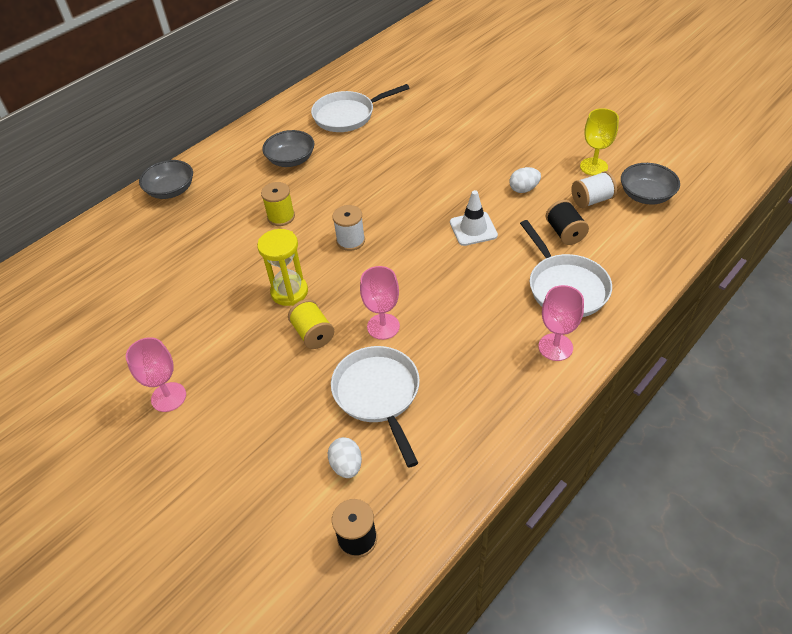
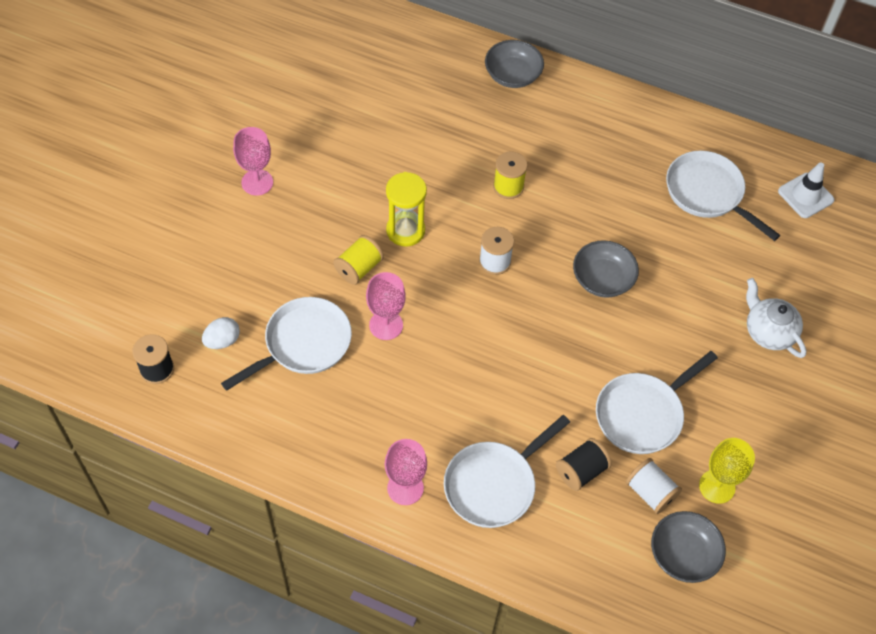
camera: 65 degrees right, 10 degrees up
(291, 160) = (603, 164): grey bowl -> grey bowl (602, 279)
(473, 229) = (554, 374): white traffic cone -> white traffic cone (805, 195)
(476, 115) = (768, 332): none -> white teapot
(524, 189) = (643, 414): white egg -> white pan

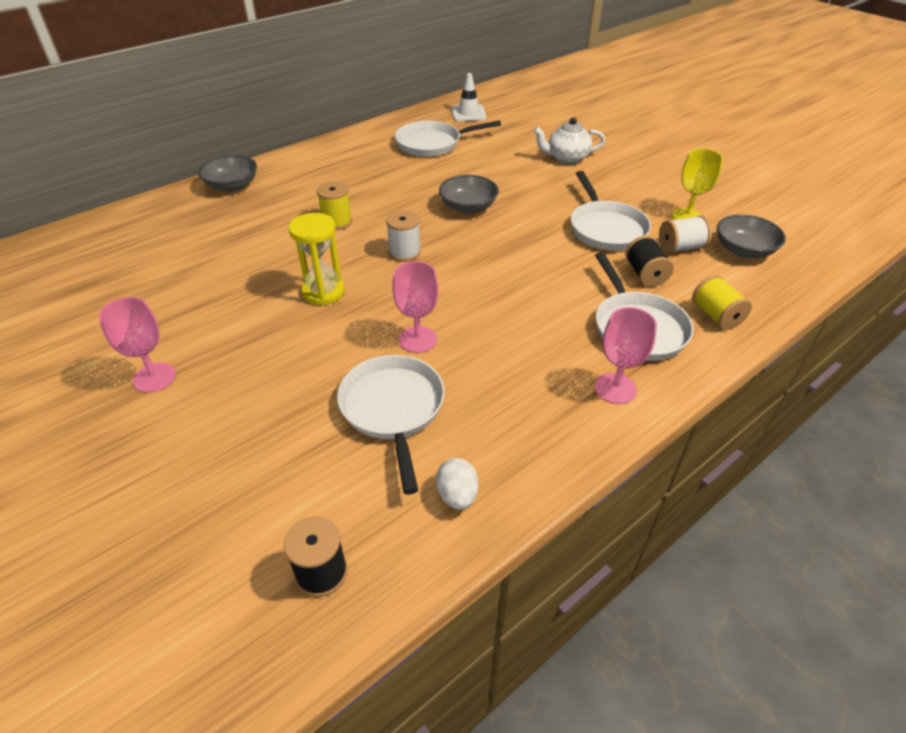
camera: 60 degrees left, 15 degrees down
(222, 341) = (333, 483): white egg -> white egg (457, 495)
(359, 268) = (337, 336): yellow spool -> yellow spool (716, 316)

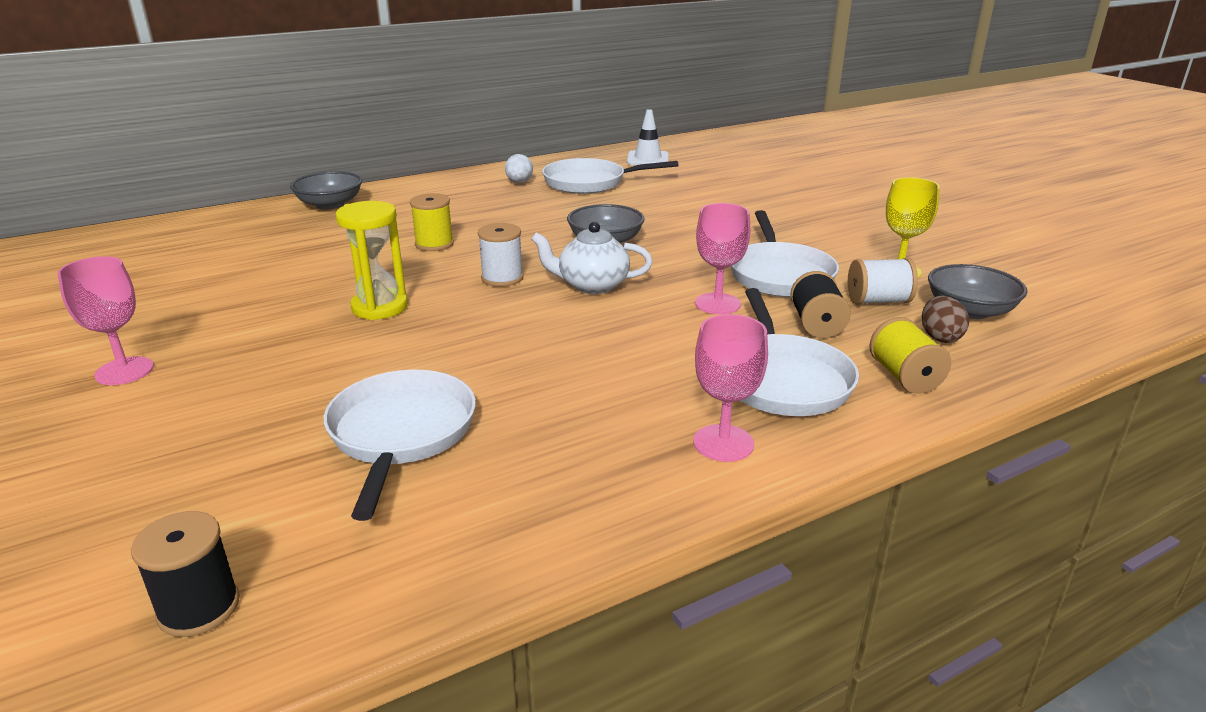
camera: 10 degrees right, 15 degrees down
(418, 339) = (473, 364): pink goblet -> pink goblet (717, 304)
(457, 495) = (437, 541): white egg -> white egg (519, 182)
(566, 158) = (755, 205): white teapot -> white teapot (592, 285)
(730, 277) = (939, 337): none -> brown egg

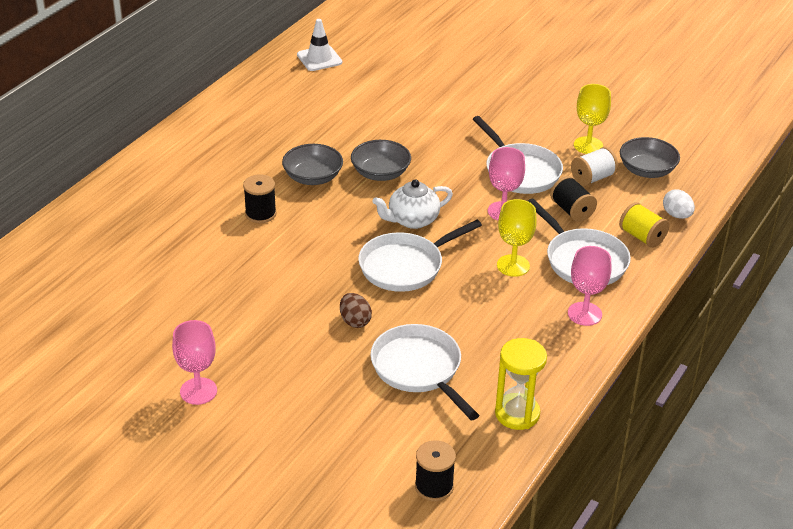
camera: 30 degrees left, 10 degrees up
(330, 204) = (120, 194): grey bowl -> grey bowl (313, 177)
(380, 307) = (295, 286): yellow hourglass -> yellow hourglass (517, 414)
(434, 244) = (260, 214): yellow spool -> black spool
(502, 278) = (347, 232): white spool -> none
(519, 182) = (245, 121): white egg -> white egg (676, 215)
(590, 182) = (303, 105): white pan -> white pan (405, 266)
(671, 358) = (513, 265): none -> yellow goblet
(939, 337) = (643, 199): brown egg -> brown egg (355, 321)

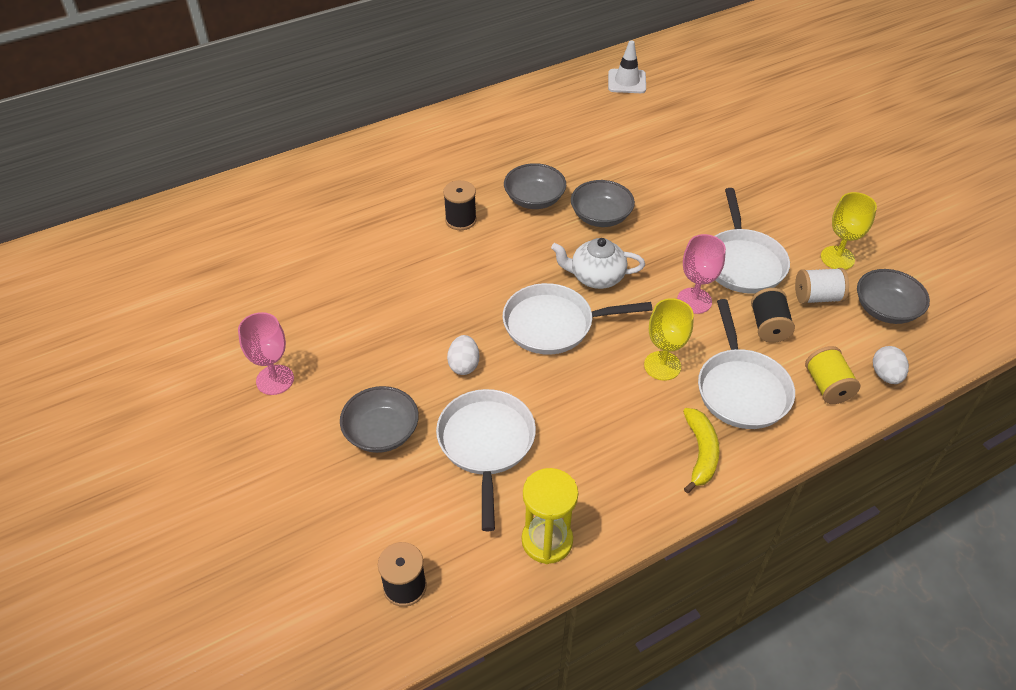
camera: 30 degrees right, 10 degrees up
(326, 393) = (382, 432): none -> grey bowl
(355, 321) = (464, 365): brown egg -> white egg
(584, 314) = (700, 453): pink goblet -> yellow banana

